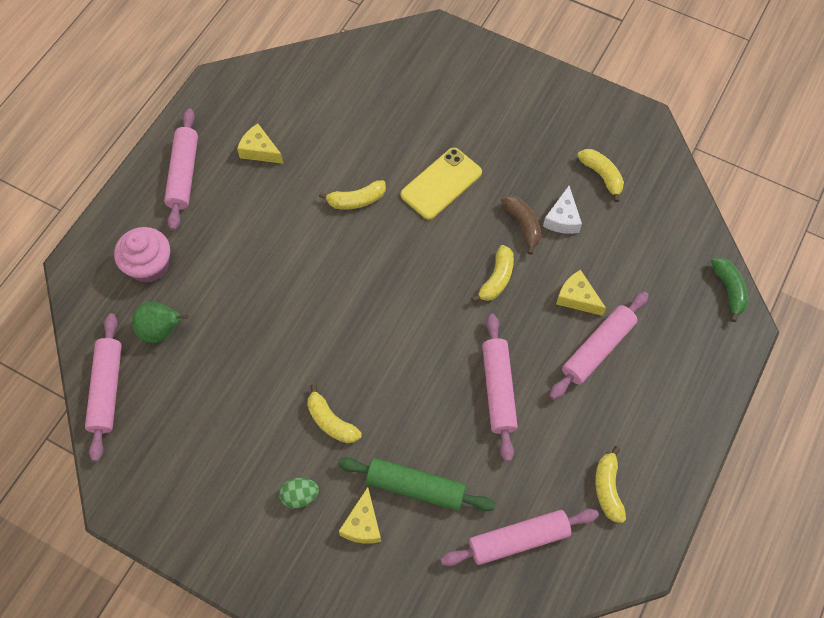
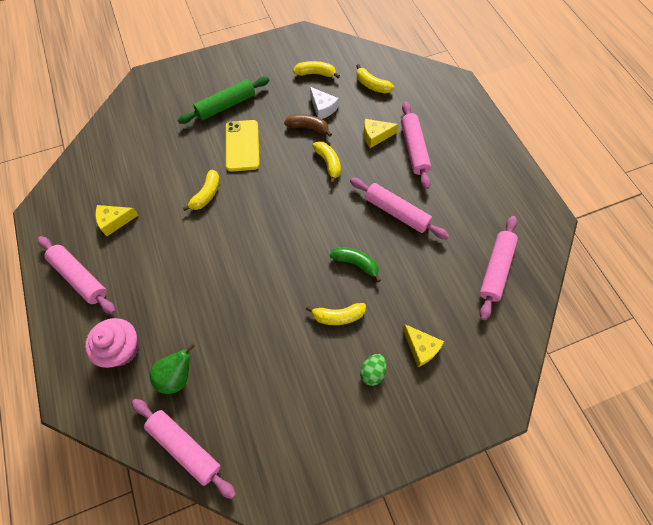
camera: 50 degrees left, 0 degrees up
(415, 487) = (420, 300): green rolling pin -> green rolling pin (226, 105)
(608, 488) = (498, 204): yellow banana -> yellow banana (372, 85)
(729, 290) = (432, 72): green banana -> green banana (356, 263)

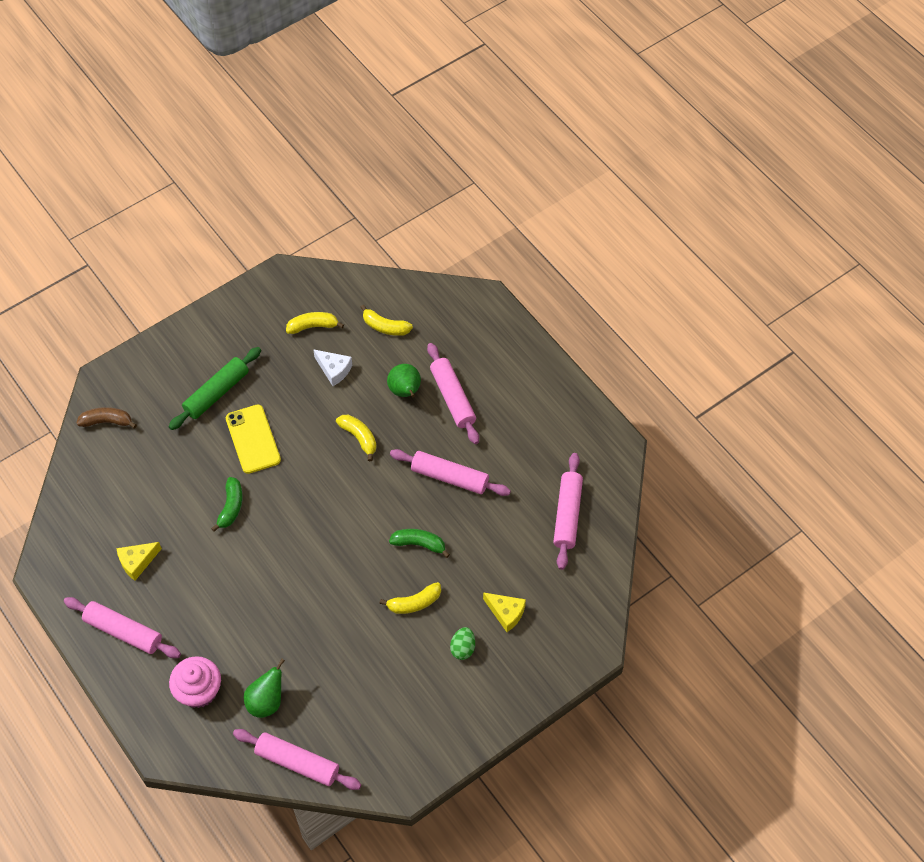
camera: 15 degrees left, 5 degrees down
(206, 195) = (231, 507): yellow banana -> green banana
(308, 128) = (324, 399): brown banana -> brown banana (107, 421)
(376, 136) = (405, 391): yellow cheese -> green pear

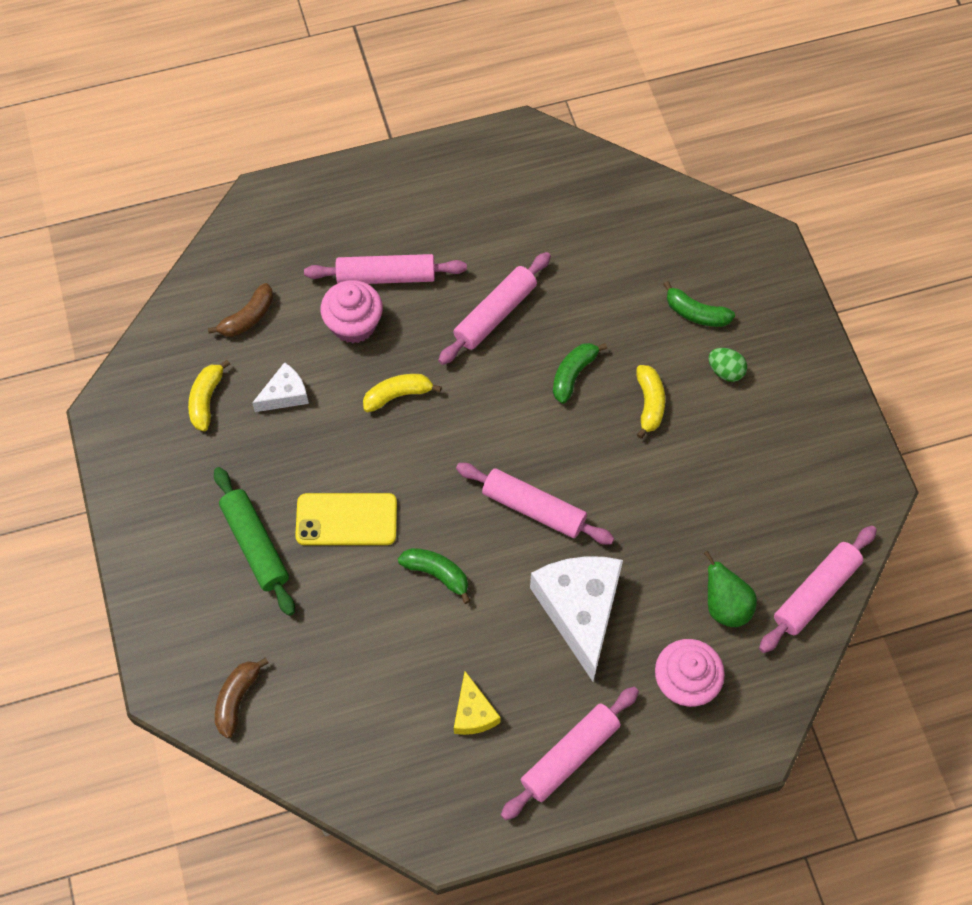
camera: 70 degrees left, 5 degrees up
(232, 605) = (580, 611): none -> white cheese
(385, 327) = (248, 318): yellow banana -> brown banana
(405, 391) = (354, 324): green pear -> pink cupcake
(506, 613) = (695, 313): yellow cheese -> green banana
(567, 515) = (593, 211): pink rolling pin -> pink rolling pin (534, 508)

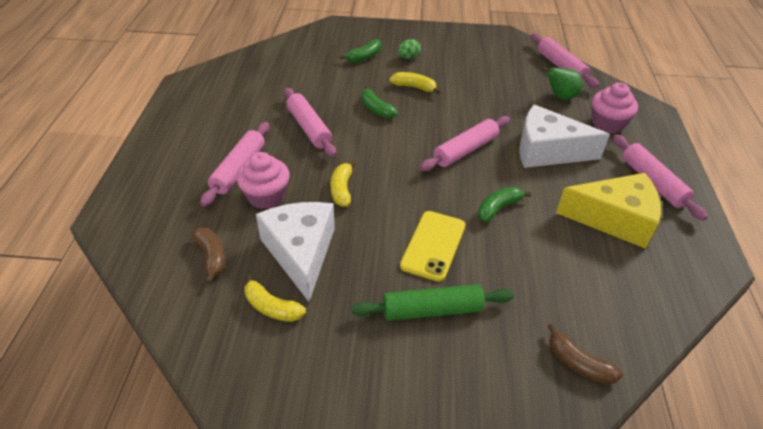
camera: 70 degrees left, 20 degrees down
(285, 394) = (301, 253): white cheese -> white cheese, size x2.00
(473, 712) = (614, 219): yellow cheese -> yellow cheese, size x2.00

